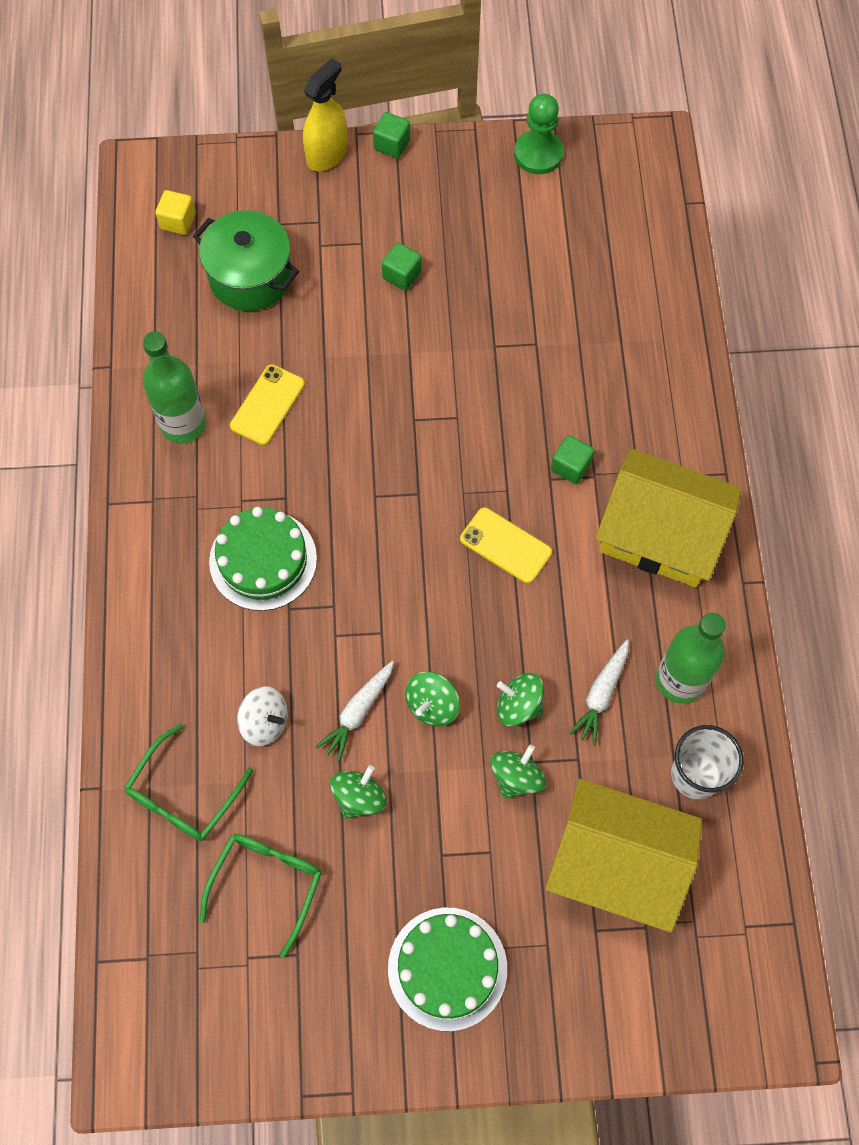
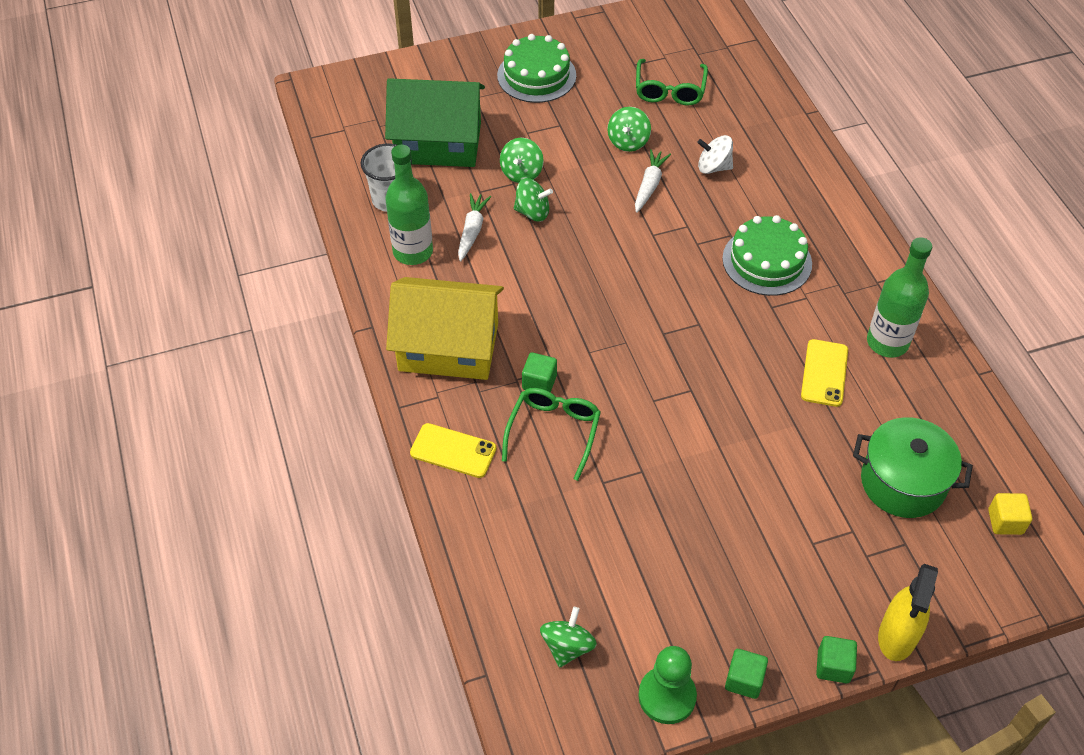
camera: 165 degrees right, 15 degrees down
(184, 794) = (748, 121): green glasses -> green glasses (553, 432)
(401, 275) = (758, 519): green cube -> green cube (744, 680)
(432, 705) = (597, 200): green spinning top -> green spinning top (567, 646)
(505, 545) = (576, 311): yellow phone -> yellow phone (453, 451)
(616, 864) = (438, 143): yellow house -> green house

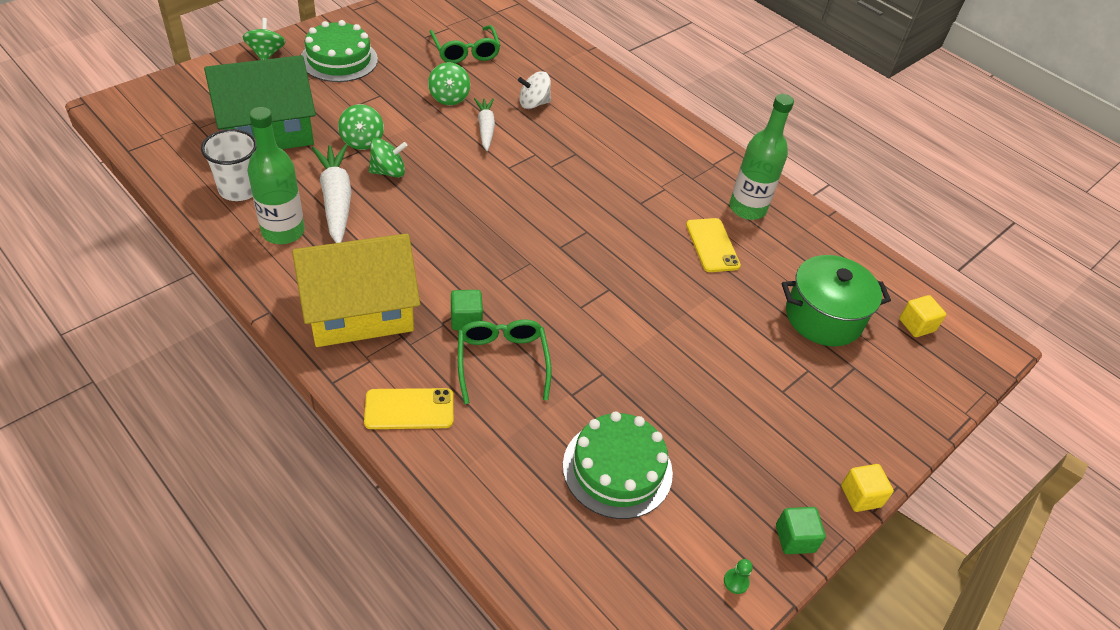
camera: 30 degrees left, 5 degrees down
(472, 231) = (336, 200): white carrot -> white carrot, size x1.59
(567, 646) = (617, 568): green spinning top -> green spinning top (266, 54)
(667, 696) = (736, 581): green pawn -> green pawn, size x0.41
(767, 261) = (617, 167): green cake -> green cake (617, 468)
(833, 666) = (860, 496): green cube -> yellow cube
(897, 636) = (894, 449): yellow spray bottle -> none

